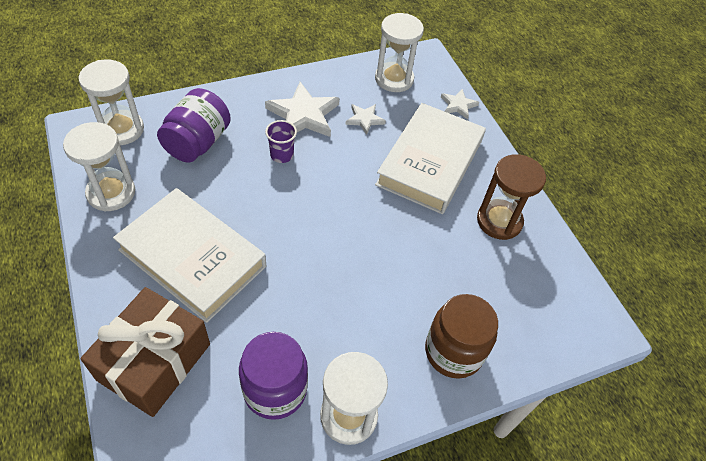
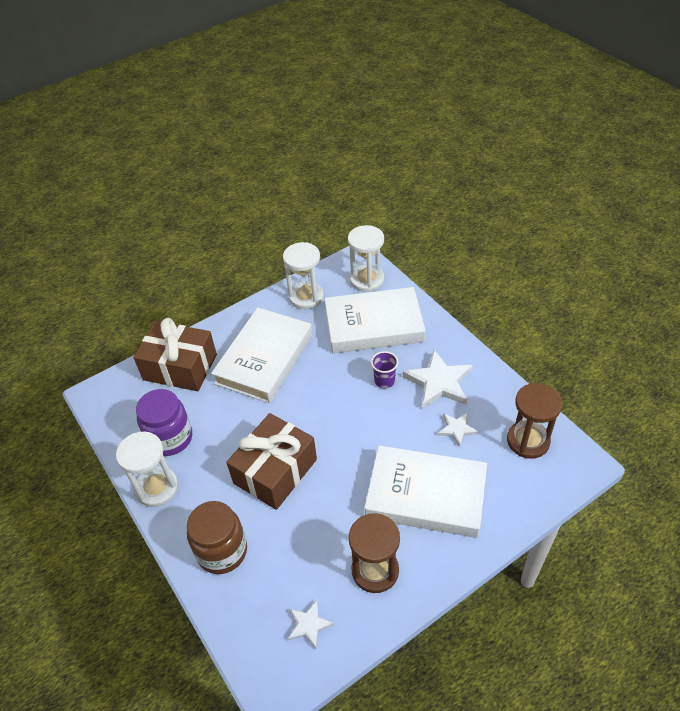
camera: 85 degrees right, 5 degrees down
(198, 142) = (374, 325): purple jar -> white book
(364, 280) = (275, 471): none -> brown gift
(394, 79) = (528, 441): white hourglass -> brown hourglass
(458, 105) = (521, 507): white star -> white star (309, 625)

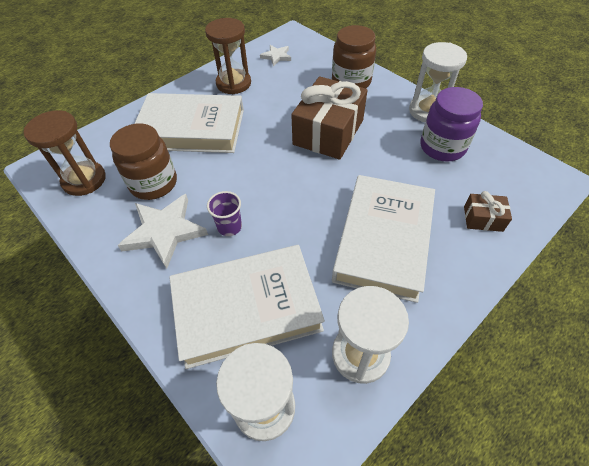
camera: 170 degrees right, 5 degrees up
(180, 367) = (483, 219): brown gift -> brown gift, size x0.47
(457, 429) = (153, 183): white star -> brown jar

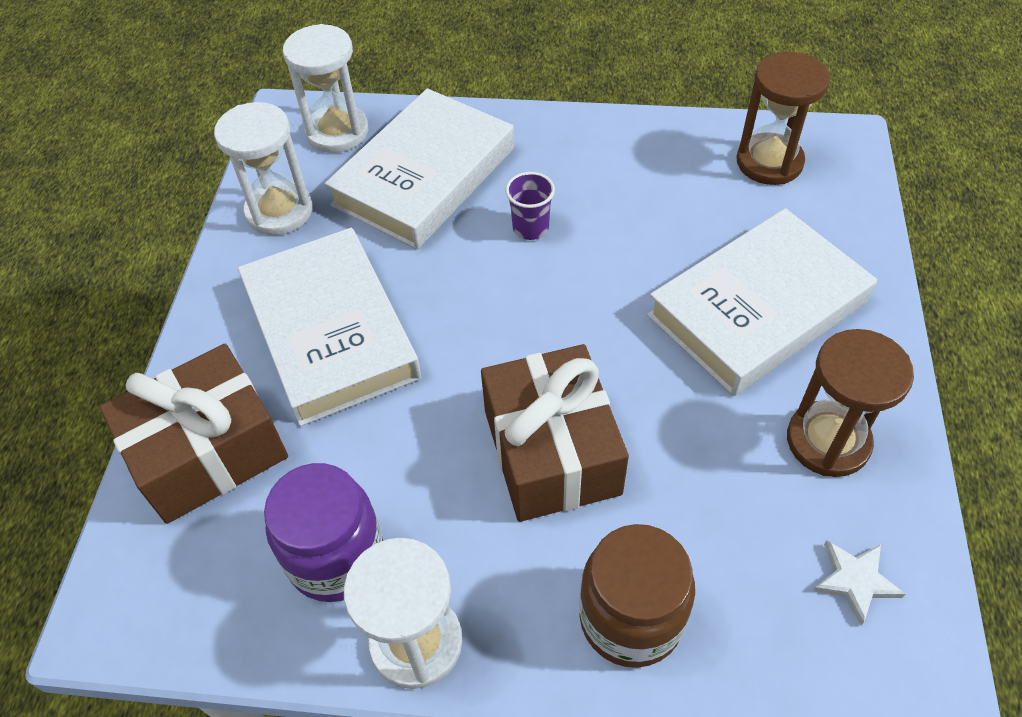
camera: 140 degrees right, 0 degrees up
(153, 183) = (686, 211): brown jar -> none
(165, 231) = (595, 179): white star -> none
(483, 219) = (208, 452): brown gift -> brown gift, size x2.15

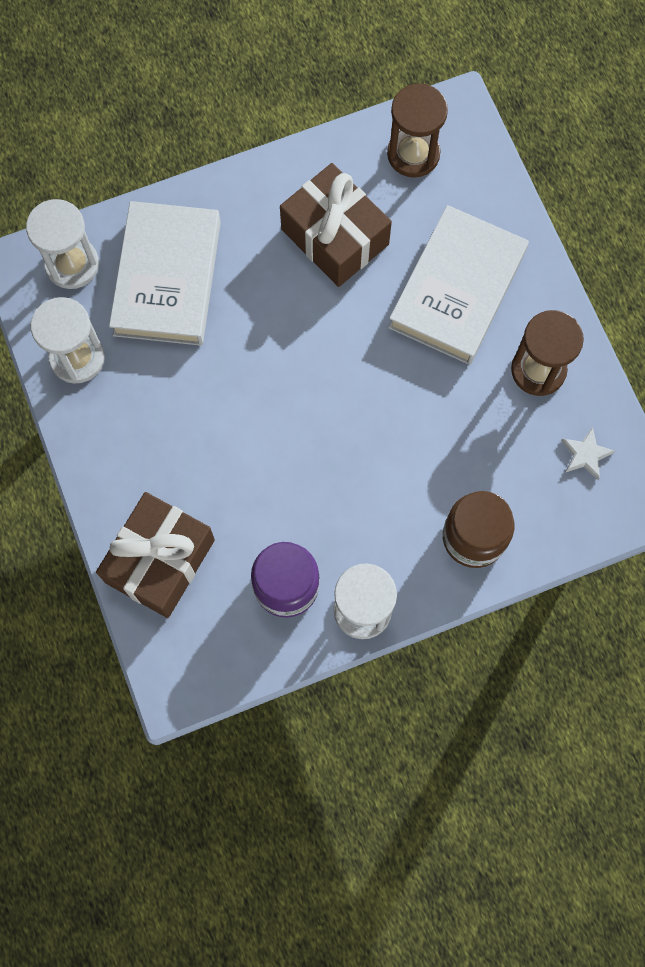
camera: 30 degrees left, 20 degrees up
(331, 332) = (183, 439): white book -> none
(530, 228) = (272, 290): purple cup -> none
(552, 451) = (377, 456): brown gift -> brown gift (335, 237)

